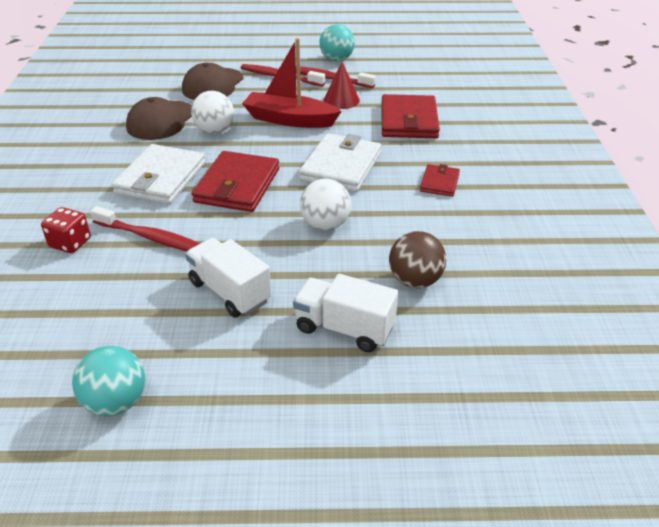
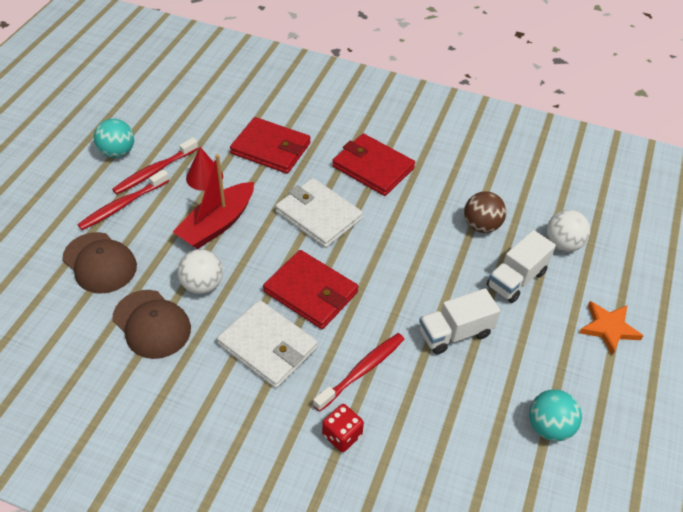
camera: 70 degrees left, 10 degrees up
(309, 443) = (608, 328): none -> orange star
(325, 225) = (396, 252): white ball -> white ball (562, 244)
(439, 182) = (373, 167): red wallet -> red wallet, size x1.87

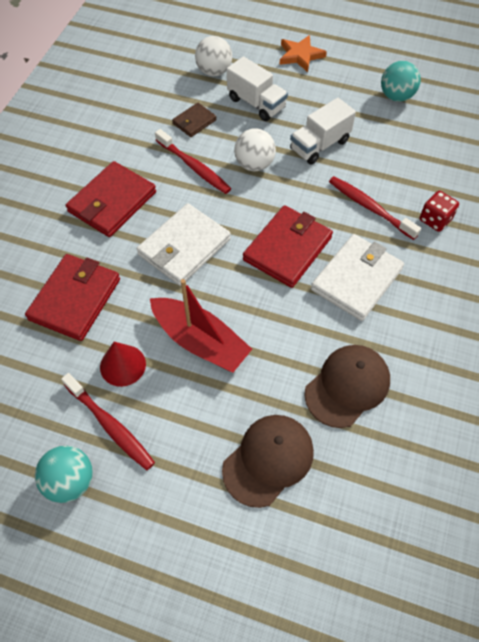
camera: 90 degrees left, 10 degrees up
(122, 205) = (172, 453): red toothbrush -> red toothbrush (194, 167)
(202, 285) = (289, 345): white ball -> white ball (254, 164)
(455, 333) = (320, 145): white truck -> white truck turned 75 degrees clockwise
(481, 226) = (194, 122): brown ball -> brown wallet

